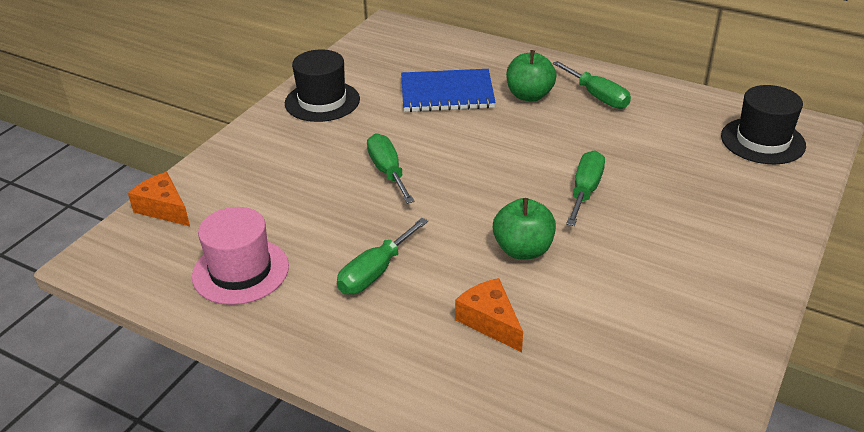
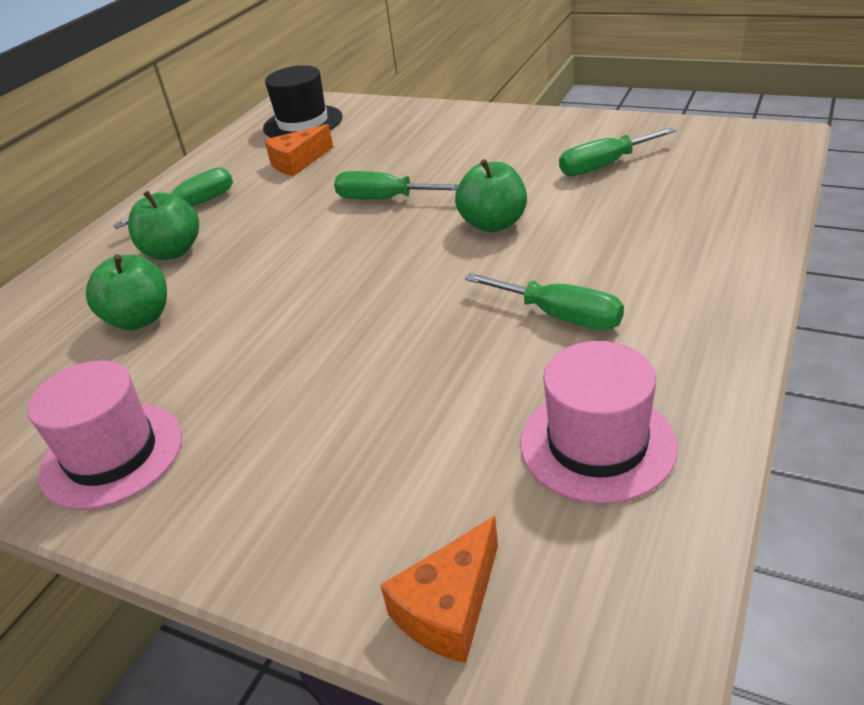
camera: 90 degrees left, 0 degrees up
(322, 101) = (112, 455): black hat -> pink hat
(388, 172) = (339, 342): green screwdriver -> green screwdriver (604, 166)
(447, 93) = (140, 319): blue notebook -> green apple
(490, 321) = (615, 230): orange cheese -> orange cheese (297, 162)

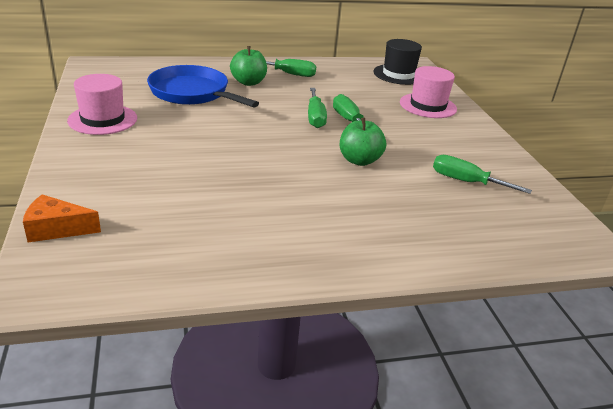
camera: 45 degrees right, 5 degrees down
(140, 319) = (192, 93): green apple -> blue pan
(297, 162) = (358, 86): orange cheese -> none
(560, 316) = (290, 205): green screwdriver -> green screwdriver (315, 117)
(597, 444) = (190, 244): pink hat -> pink hat (428, 105)

